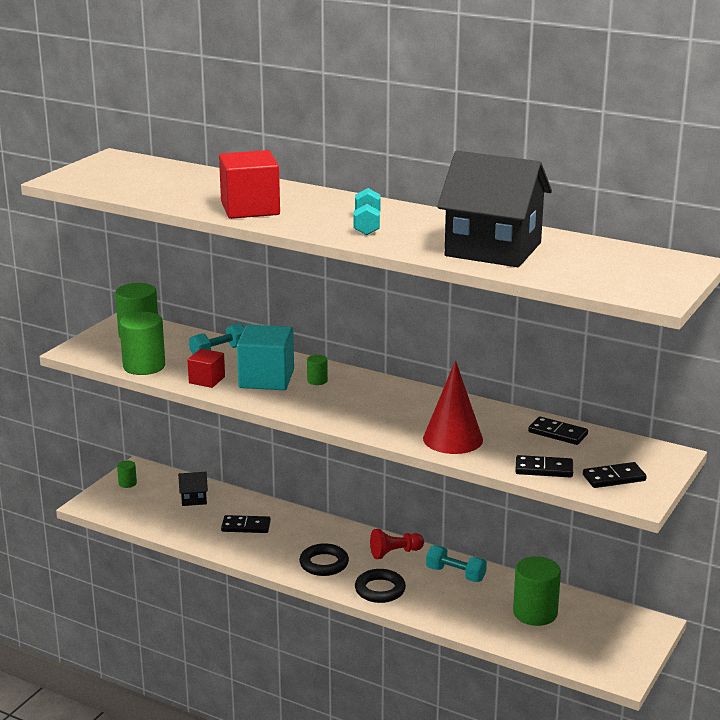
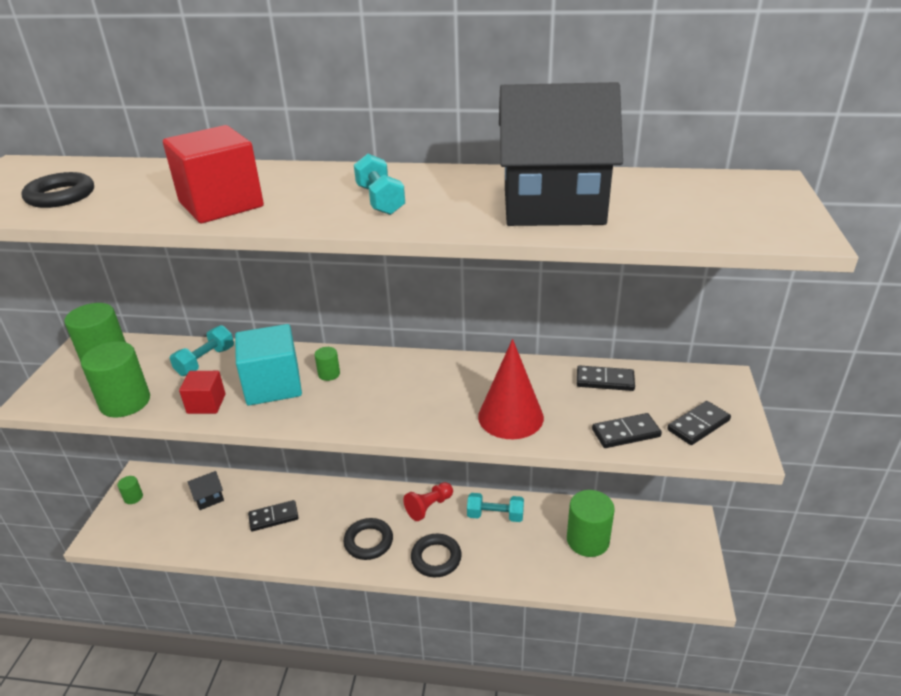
camera: 20 degrees left, 10 degrees up
(140, 184) = (61, 196): none -> black ring

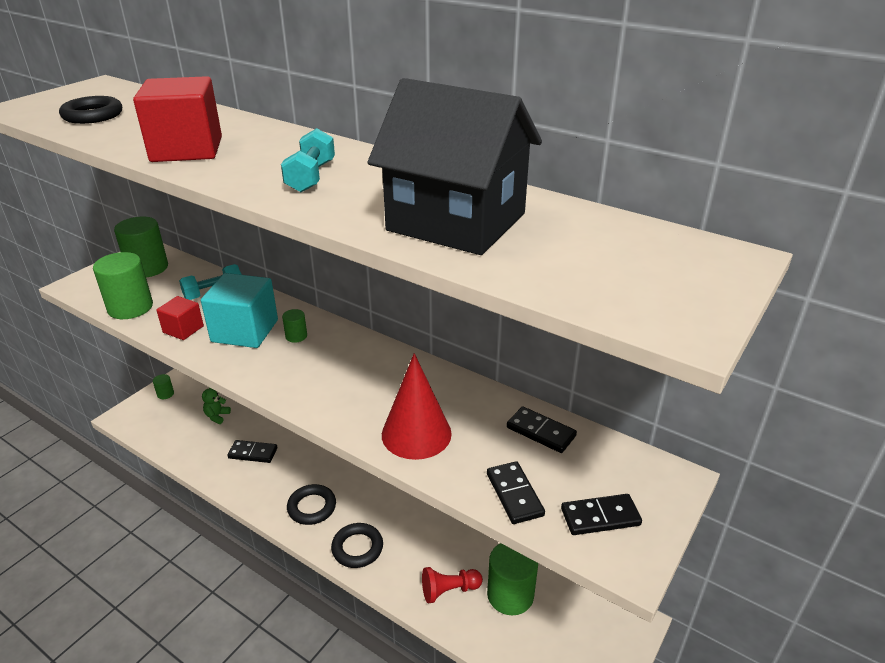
camera: 25 degrees right, 0 degrees up
(209, 498) = (217, 416): black house -> green teddy bear
(429, 507) = (384, 497): red pawn -> red pawn (449, 590)
(495, 515) = (438, 531): turquoise dumbbell -> none
(626, 433) = (514, 494): black domino -> black domino turned 60 degrees clockwise

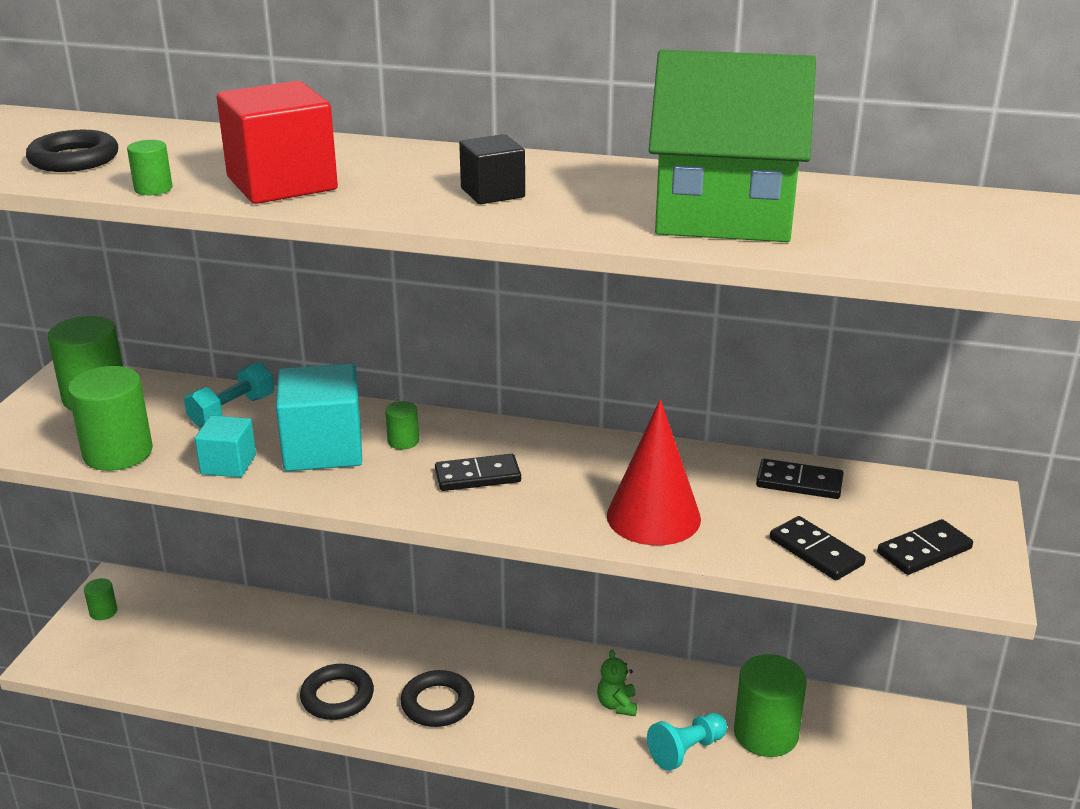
camera: 20 degrees left, 5 degrees down
(108, 142) = (153, 189): none -> green cylinder
(183, 329) = (228, 464): red cube -> turquoise cube
(217, 416) = (211, 622): green teddy bear -> green teddy bear (617, 705)
(253, 453) = (302, 658): black domino -> black domino (478, 476)
(311, 177) = (492, 193): turquoise dumbbell -> black cube
(357, 548) = (534, 735): black ring -> black ring (337, 697)
(449, 590) = (686, 750): red pawn -> turquoise pawn
(456, 222) = (723, 215): black house -> green house

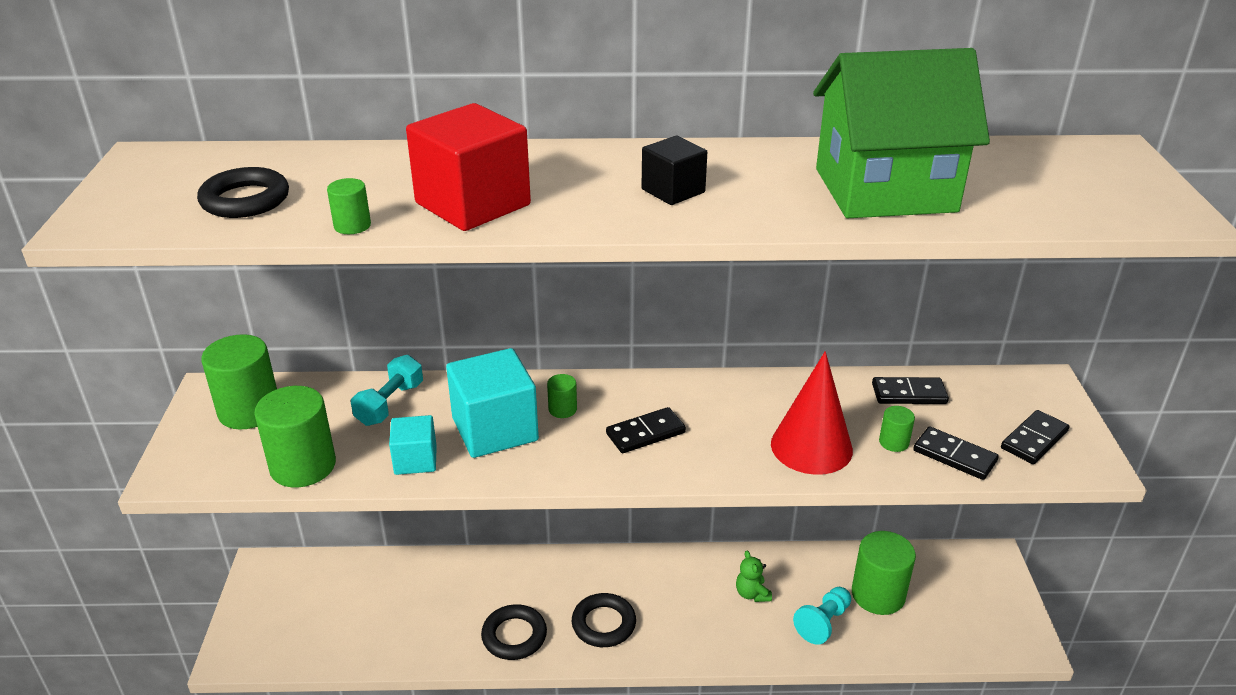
camera: 15 degrees left, 5 degrees up
(103, 612) = (262, 597): green cylinder -> green cylinder (893, 442)

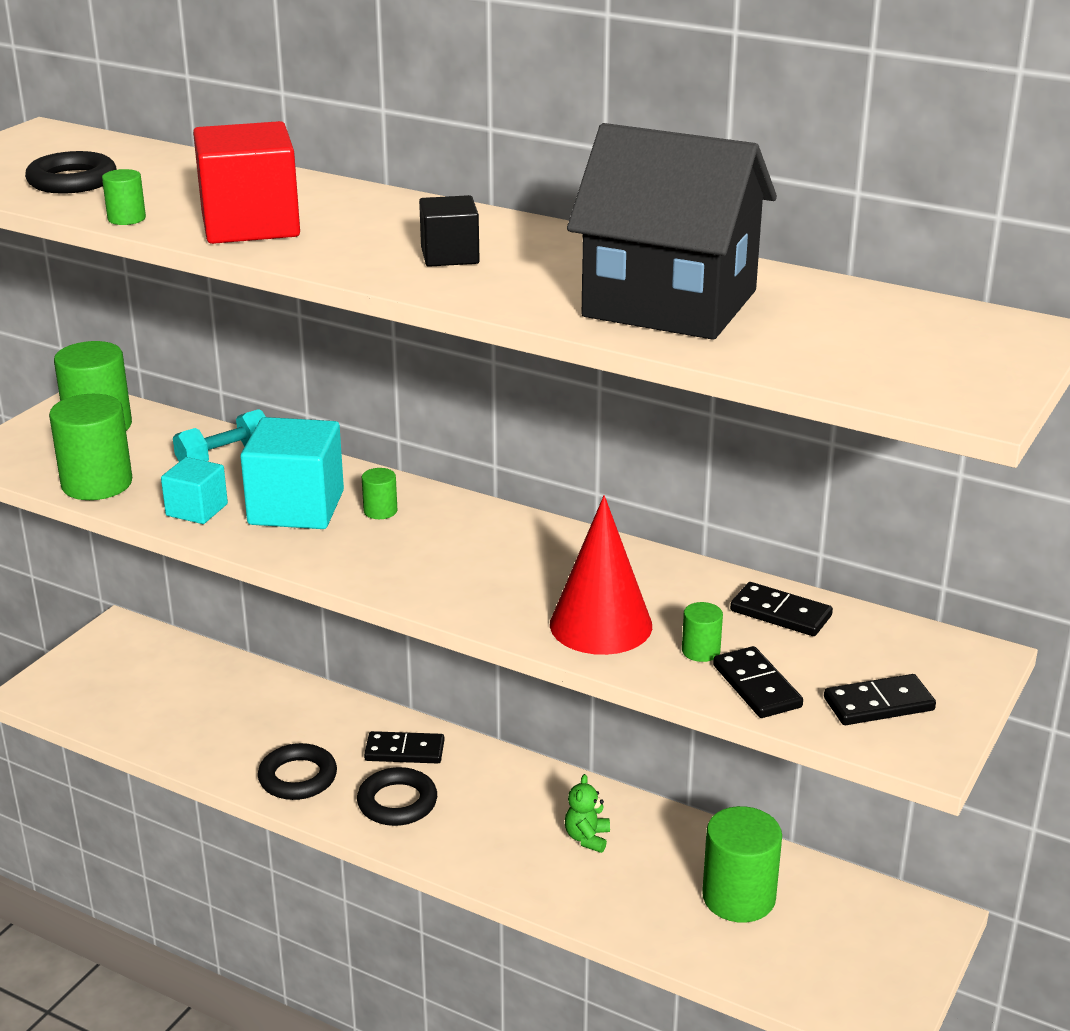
camera: 30 degrees right, 5 degrees down
(645, 433) = (438, 557): black domino -> black domino (404, 751)
(823, 622) = (642, 897): turquoise pawn -> none
(885, 190) = (670, 304): green house -> black house

